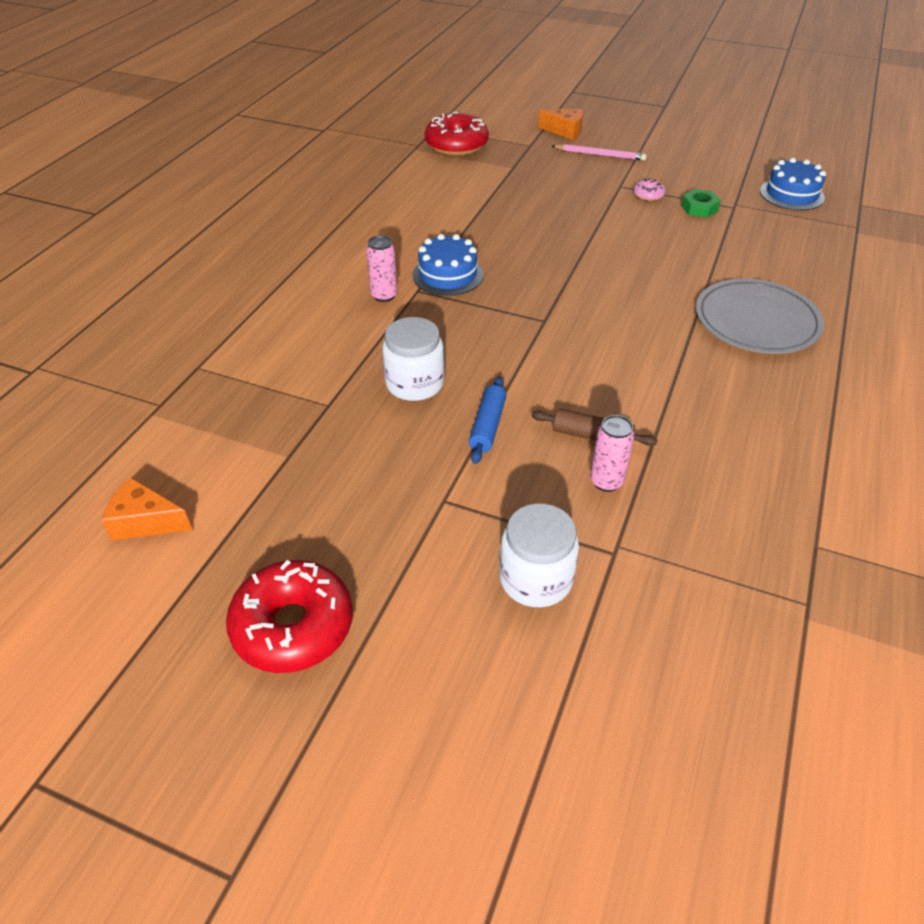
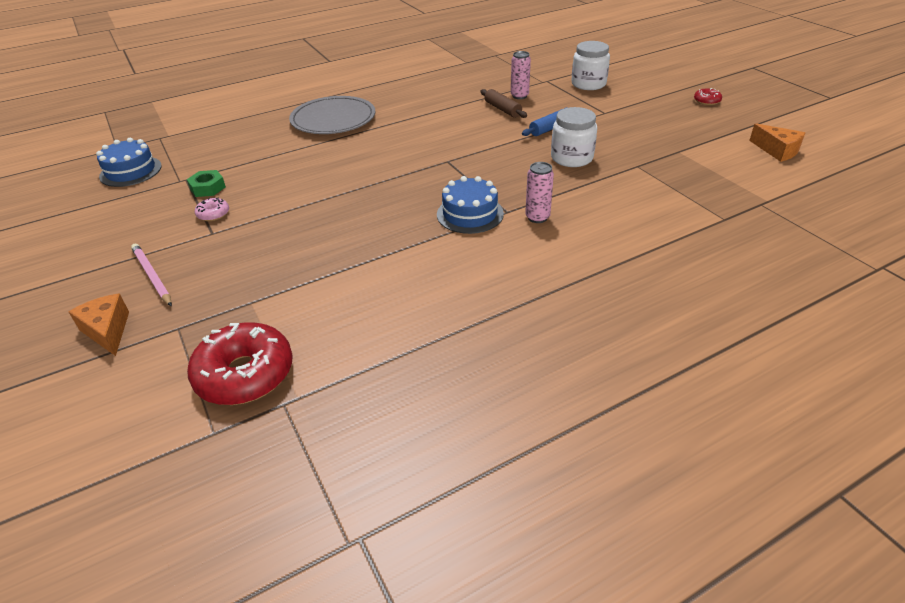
camera: 140 degrees left, 5 degrees down
(293, 626) = (706, 101): red donut -> red donut, size x0.45

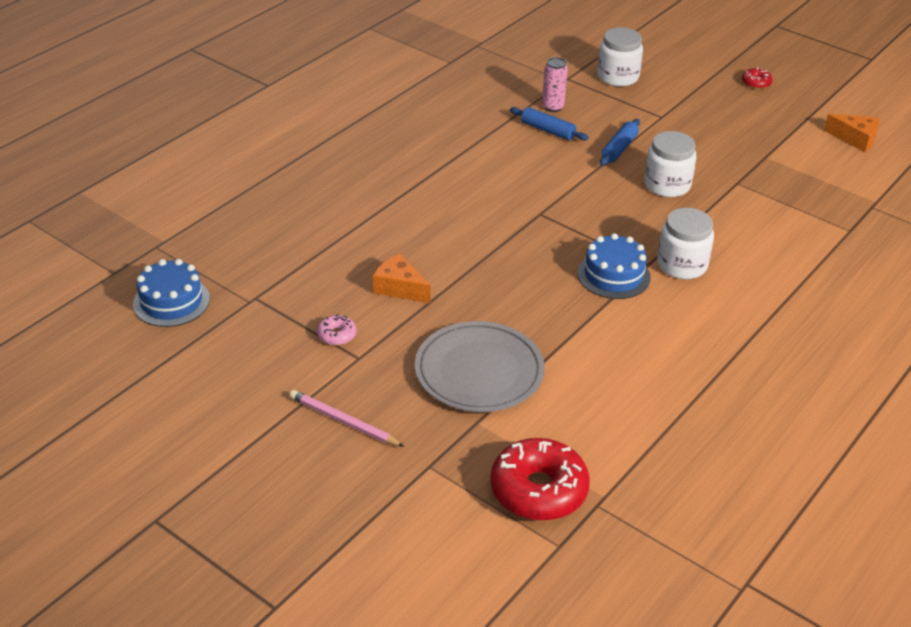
camera: 25 degrees left, 0 degrees up
(107, 331) = (359, 488): orange cheese -> orange cheese (399, 288)
(208, 188) = (295, 304): green nut -> none
(333, 119) = (358, 179): grey plate -> grey plate (479, 371)
(502, 109) = (548, 130): brown rolling pin -> blue rolling pin
(537, 217) = (682, 265): pink can -> white jar

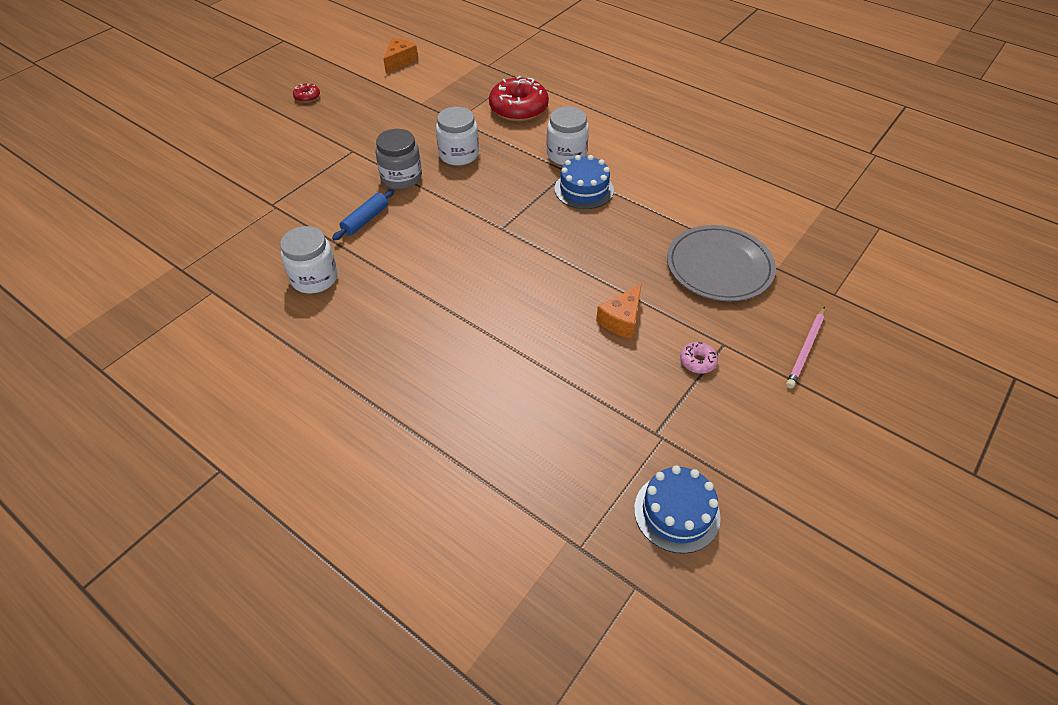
camera: 90 degrees left, 10 degrees up
(538, 490) = (833, 236): red donut -> red donut (518, 108)
(552, 107) = (324, 216): pink can -> none
(618, 77) = (277, 172): white jar -> white jar (314, 278)
(619, 148) = (401, 177): blue rolling pin -> grey jar

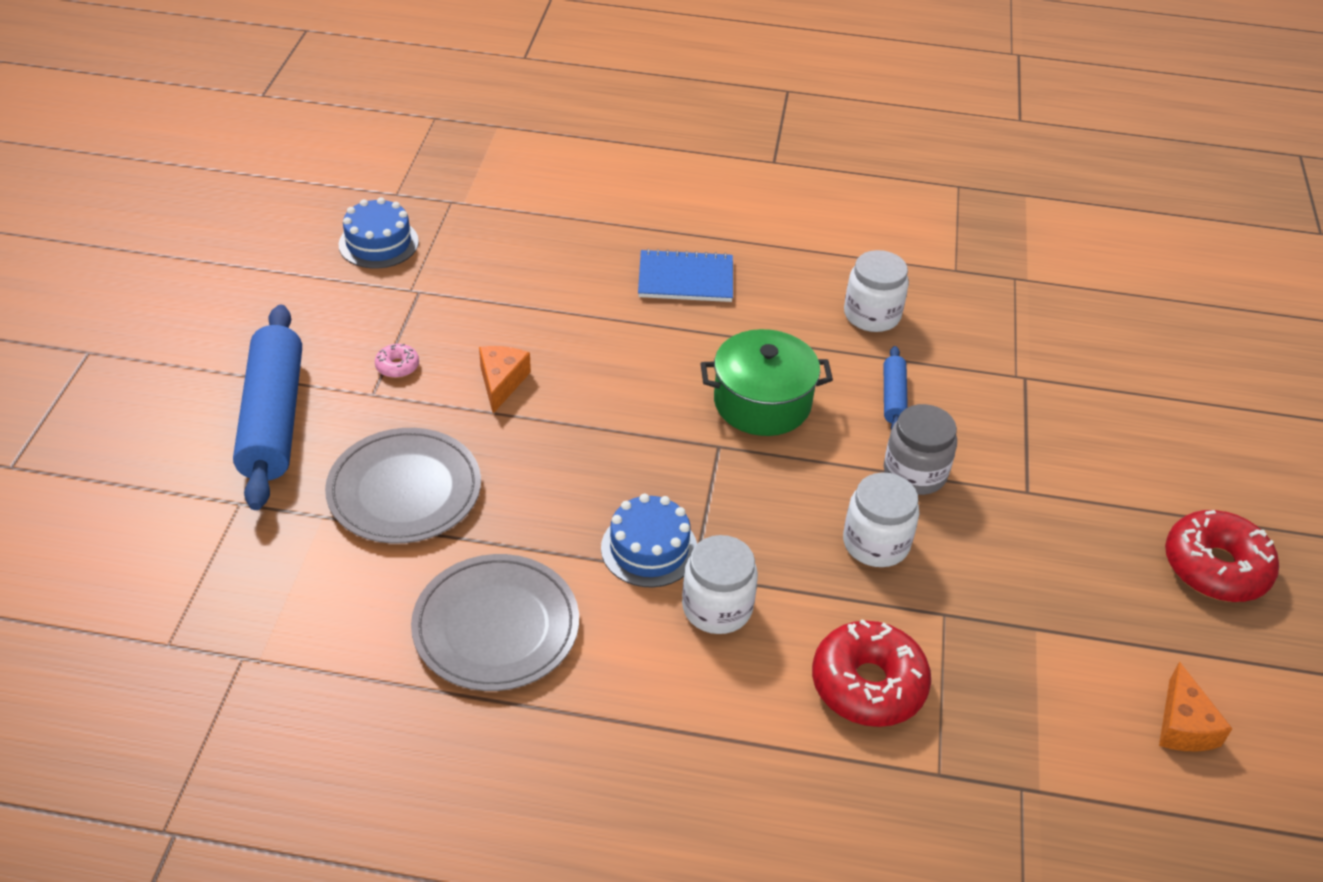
camera: 150 degrees right, 5 degrees down
(307, 97) = (1215, 567): red donut -> red donut, size x2.22
(421, 360) = (685, 279): none -> blue notebook
(451, 244) = (762, 402): none -> green pot
(689, 181) = (496, 626): none -> grey plate
(806, 349) = (273, 419): pink pencil -> blue rolling pin

